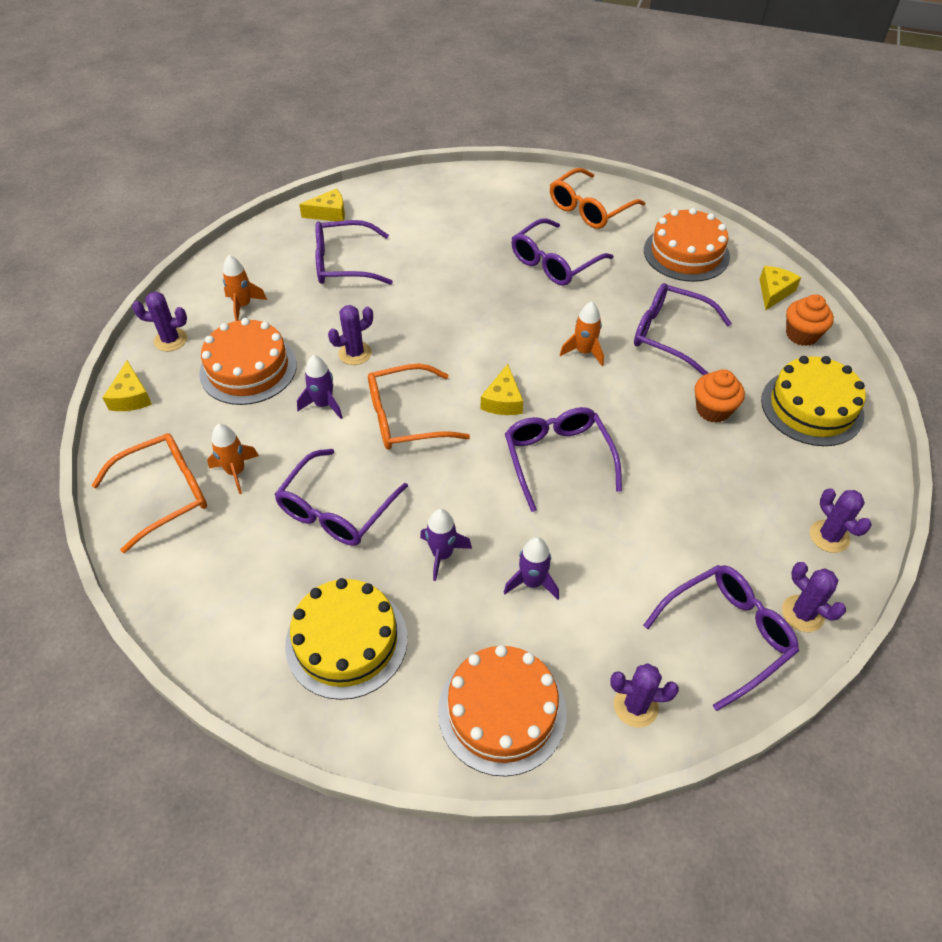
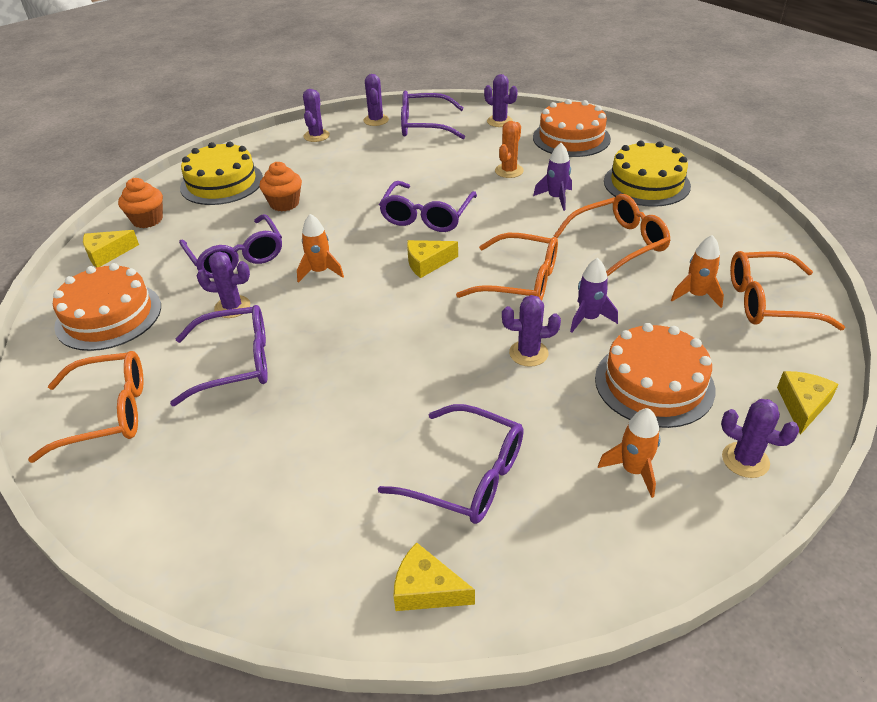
camera: 145 degrees left, 10 degrees down
(336, 509) = (618, 243): purple glasses -> orange glasses
(503, 400) = (427, 263): yellow cheese -> yellow cheese turned 150 degrees counterclockwise
(532, 582) = (509, 171): purple rocket -> orange cactus
(611, 295) = (232, 307): none -> purple cactus

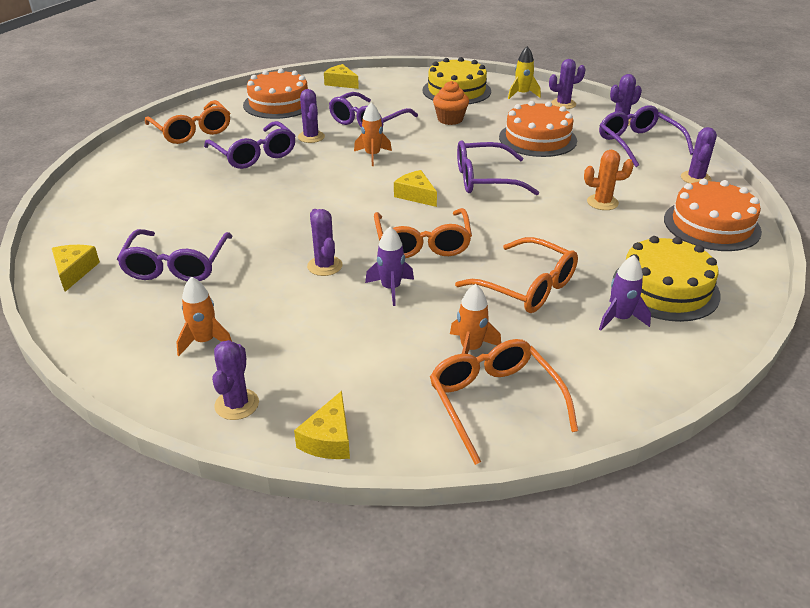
camera: 65 degrees right, 5 degrees down
(147, 220) = (388, 82): orange cupcake -> none
(273, 150) = (522, 94): none -> yellow rocket
(556, 198) = (577, 237): purple rocket -> purple rocket (619, 318)
(654, 383) = (317, 338): orange cake -> orange cake (537, 139)
(802, 405) = (329, 439): yellow cheese -> yellow cheese turned 105 degrees clockwise

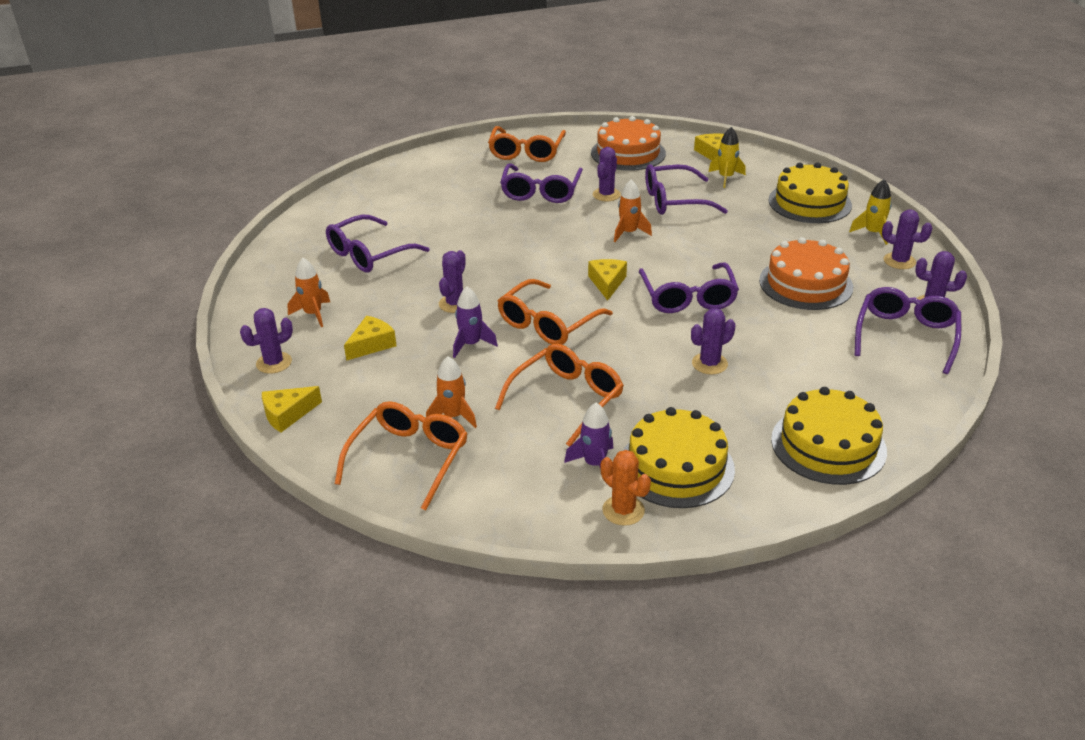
camera: 45 degrees right, 0 degrees up
(74, 271) = (311, 228): yellow cheese -> yellow cheese (371, 344)
(377, 95) = (726, 178): none -> yellow rocket
(450, 119) = (753, 229): orange cupcake -> none
(485, 179) = (688, 297): purple glasses -> purple glasses turned 135 degrees counterclockwise
(527, 287) = (567, 399): orange glasses -> orange glasses turned 135 degrees counterclockwise
(602, 202) = (758, 370): orange cactus -> orange cactus (623, 510)
(695, 178) = (901, 397): purple cactus -> purple cactus (709, 364)
(711, 225) = (828, 445): orange cake -> yellow cake

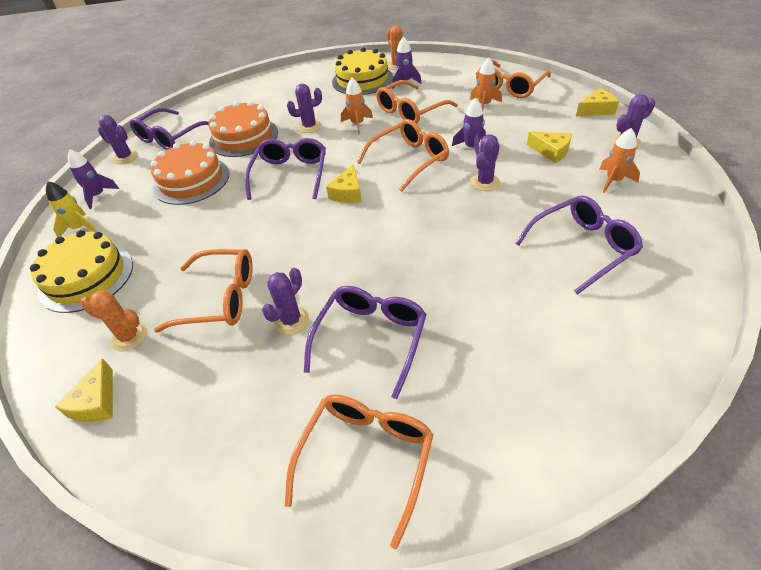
camera: 165 degrees left, 10 degrees up
(371, 344) = (551, 152): yellow cheese -> yellow cheese turned 105 degrees counterclockwise
(628, 153) = (210, 424): orange cake -> orange cake (243, 137)
(629, 233) = (298, 251): orange rocket -> orange rocket (357, 124)
(674, 201) = (220, 298): purple glasses -> orange glasses
(726, 178) = (129, 337): yellow rocket -> orange cactus
(828, 445) = (278, 86): yellow cake -> none
(899, 261) = (98, 196): purple cactus -> purple rocket

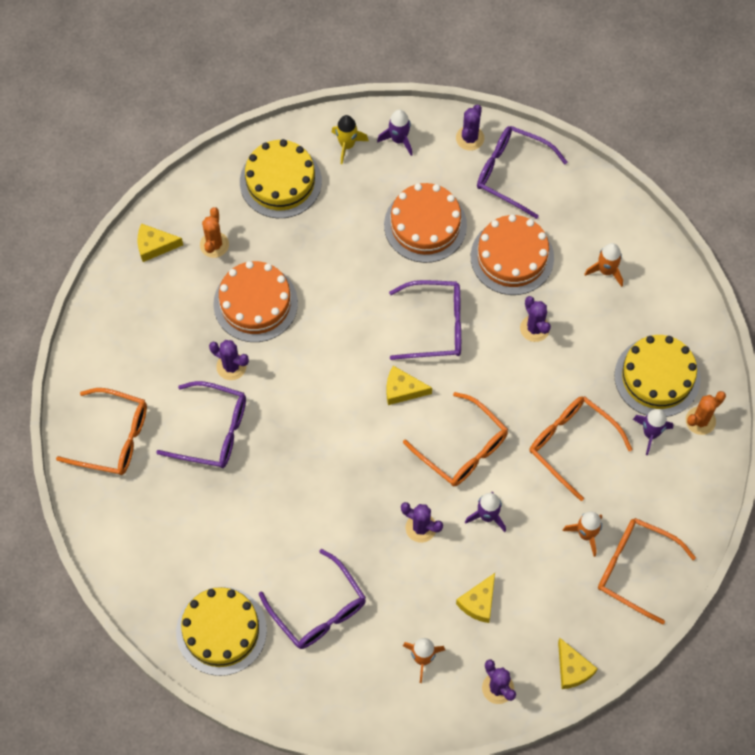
camera: 80 degrees right, 20 degrees up
(220, 298) = (255, 303): orange glasses -> orange cake
(357, 124) = (540, 384): orange rocket -> orange rocket (606, 271)
(631, 330) = (221, 631): none -> yellow cake

